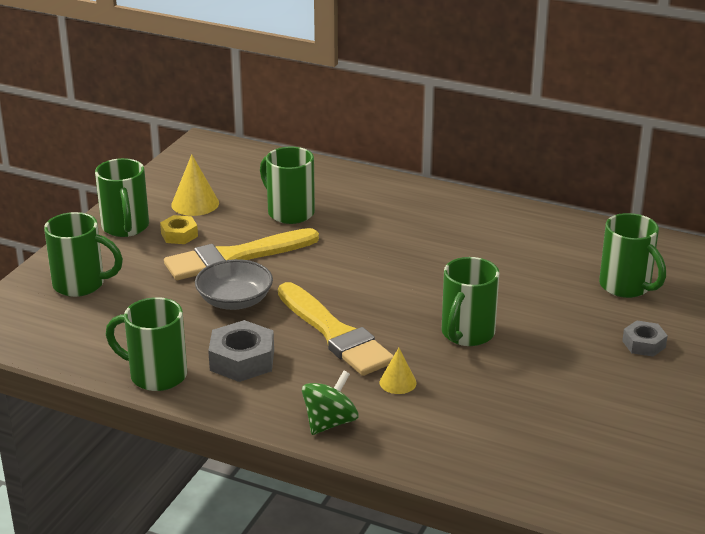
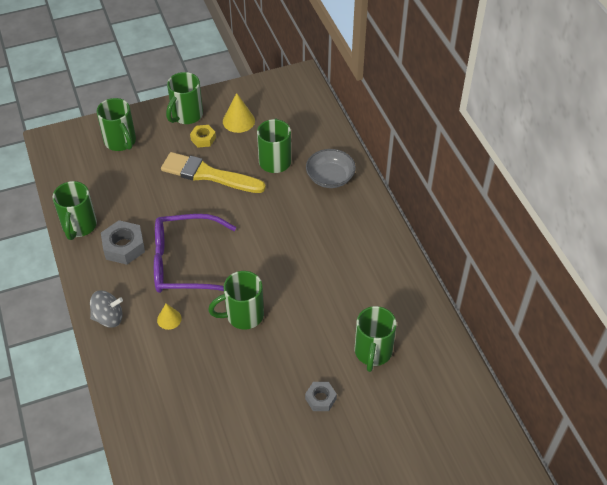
camera: 45 degrees right, 20 degrees up
(156, 375) = (79, 226): green mug -> green mug turned 150 degrees counterclockwise
(235, 301) = (170, 205): grey bowl -> grey bowl (330, 177)
(330, 422) = (108, 317): green spinning top -> grey spinning top
(335, 333) = (184, 263): yellow brush -> purple glasses

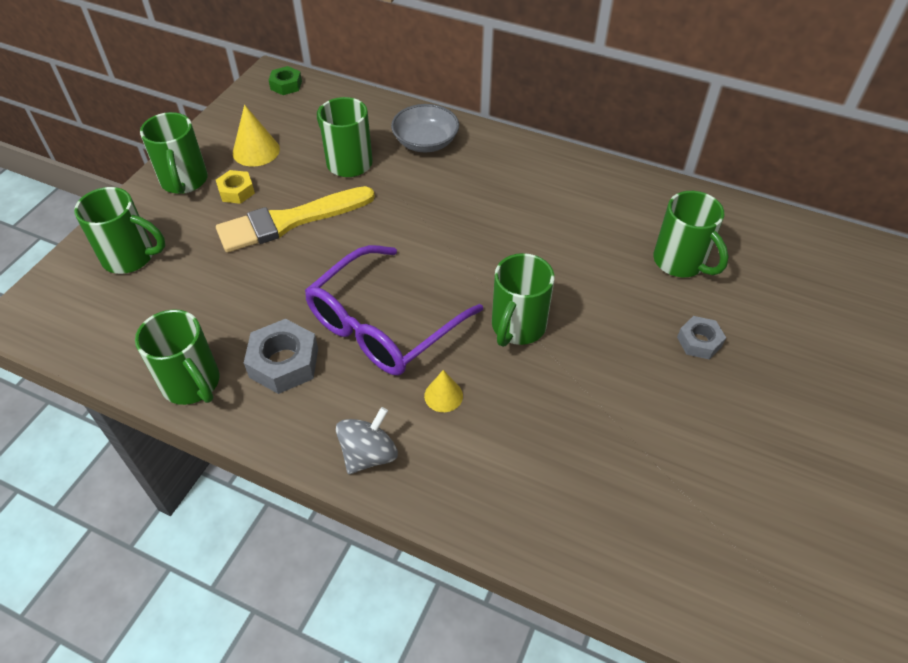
camera: 45 degrees left, 0 degrees up
(300, 88) = (286, 85): none -> green nut

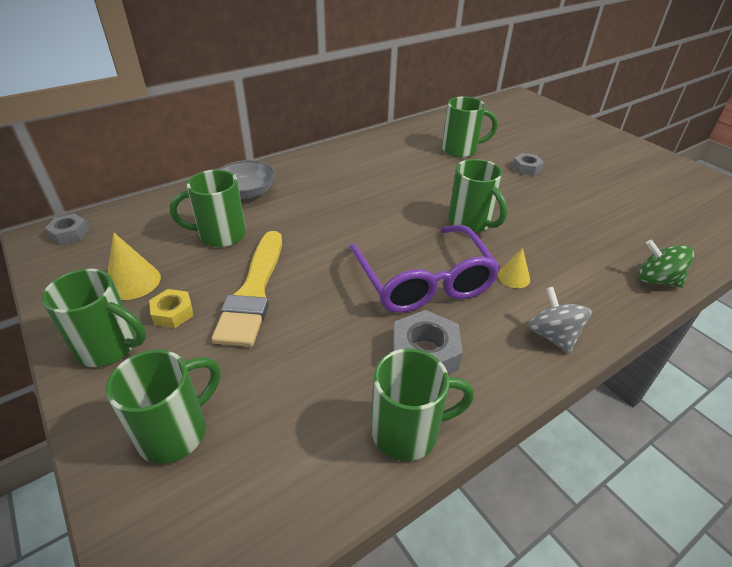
camera: 60 degrees left, 10 degrees down
(286, 85) = (69, 233): green nut -> grey nut
(542, 539) = (656, 280): none -> green spinning top

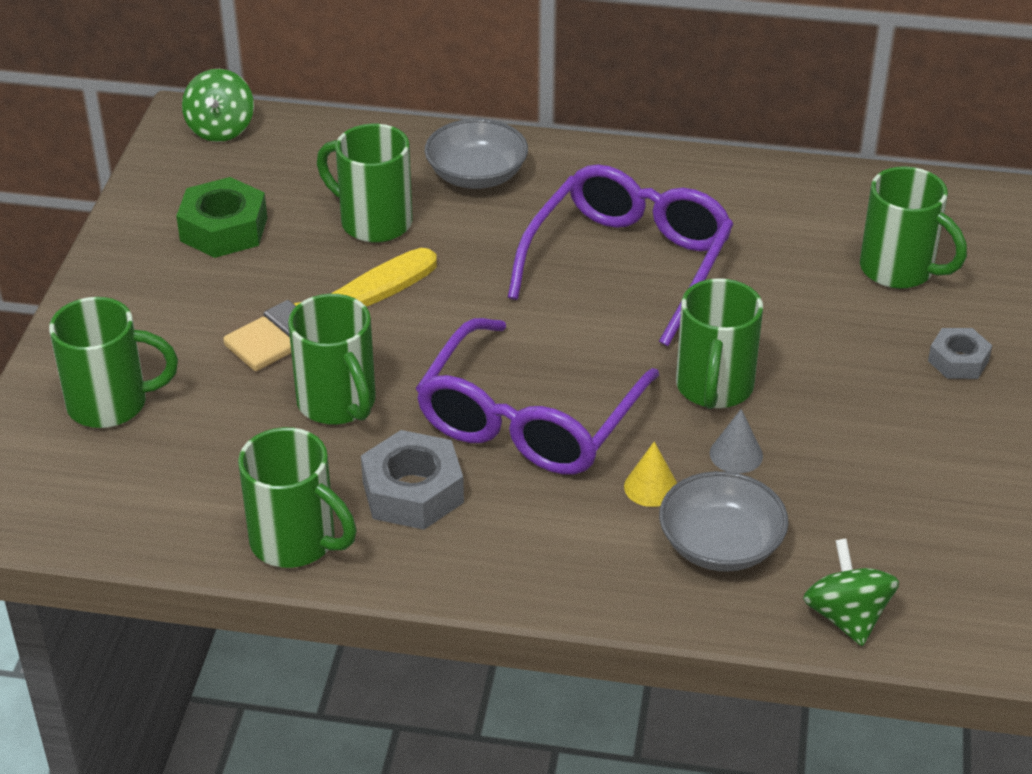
camera: 45 degrees right, 0 degrees up
(69, 233) = (221, 129): grey nut -> green spinning top
(109, 347) = (135, 290): green mug -> green mug (338, 404)
(133, 281) = (224, 229): yellow cone -> green nut
(173, 313) = (224, 289): yellow nut -> none
(364, 194) = (629, 262): none -> purple glasses
(519, 243) = (736, 454): none -> grey cone
(552, 335) = (583, 573): grey spinning top -> none
(575, 283) = (720, 545): none -> grey bowl

